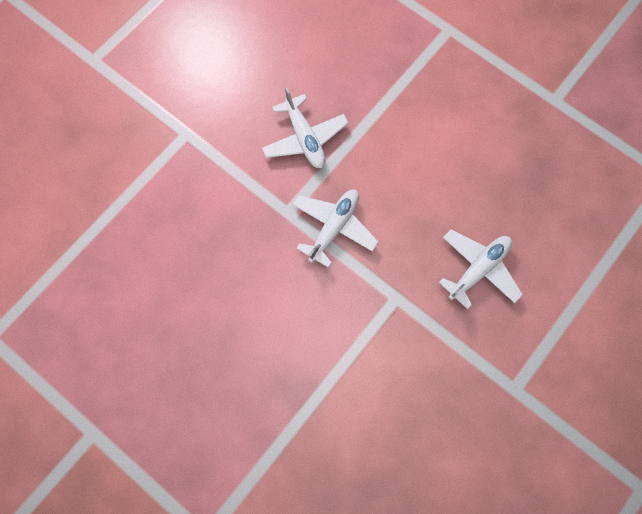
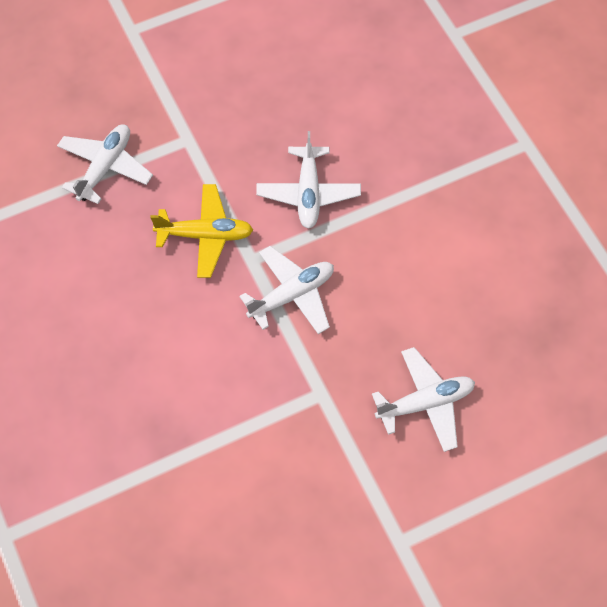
camera: 25 degrees right, 10 degrees down
(130, 185) = (105, 167): none -> white plane
(241, 208) = (205, 235): none -> yellow plane

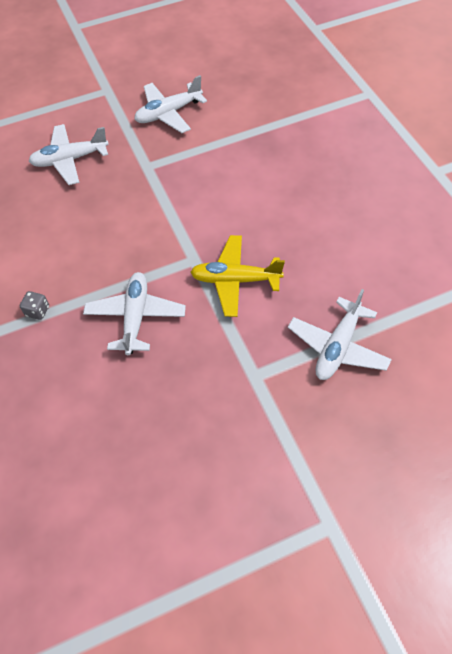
camera: 175 degrees left, 5 degrees down
(292, 295) = (161, 231): white plane -> white plane (168, 113)
(412, 197) = (37, 311): none -> grey dice

